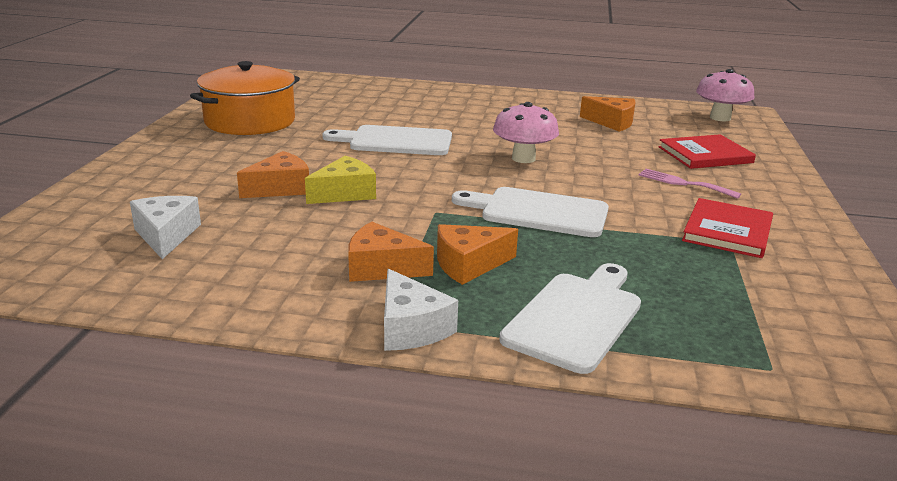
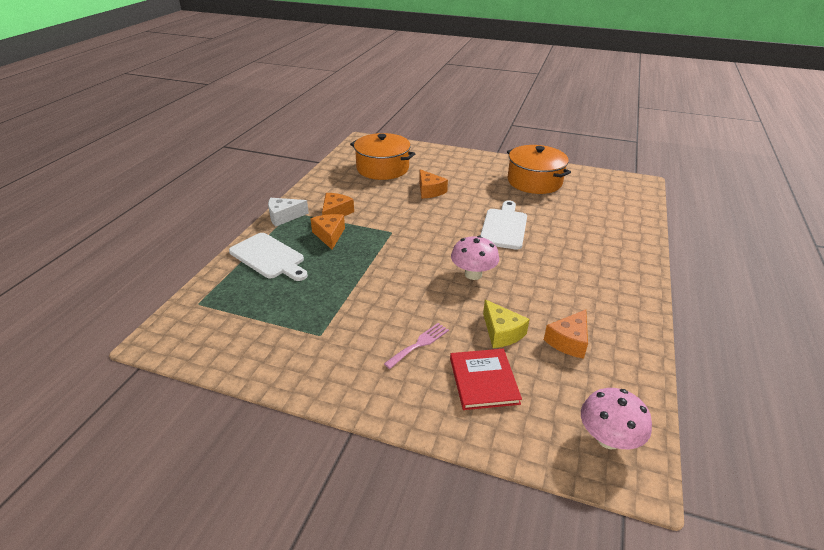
camera: 100 degrees right, 10 degrees up
(166, 235) = (382, 168): white cheese -> orange pot
(345, 193) = (421, 207): yellow cheese -> yellow cheese (501, 332)
(538, 212) = (383, 266): white cutting board -> none
(727, 231) = (334, 339): red book -> none

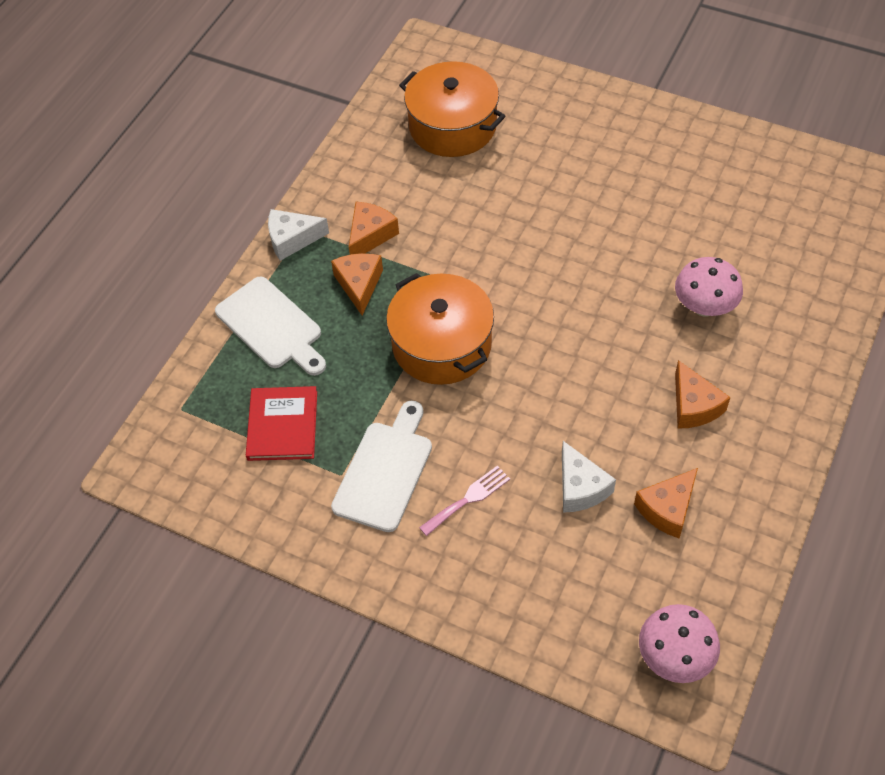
camera: 10 degrees right, 20 degrees up
(429, 191) = (523, 188): orange cheese -> orange cheese (694, 406)
(473, 274) = (561, 378): pink mushroom -> pink mushroom (704, 306)
(483, 380) = (542, 562): red book -> red book (282, 425)
(501, 332) = (580, 487): yellow cheese -> white cheese
(504, 227) = (627, 281): white cutting board -> white cutting board (385, 471)
(534, 181) = (702, 172): orange pot -> orange pot (442, 344)

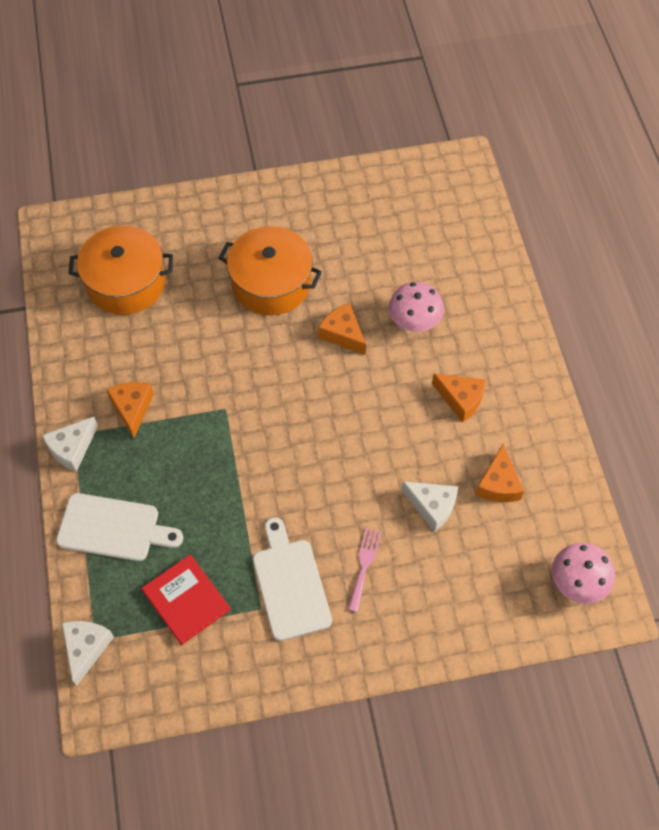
camera: 40 degrees left, 5 degrees up
(168, 411) = (86, 648): none -> white cheese
(359, 285) = (155, 453): orange cheese -> orange cheese (343, 334)
(442, 344) = (255, 462): orange pot -> orange pot (271, 283)

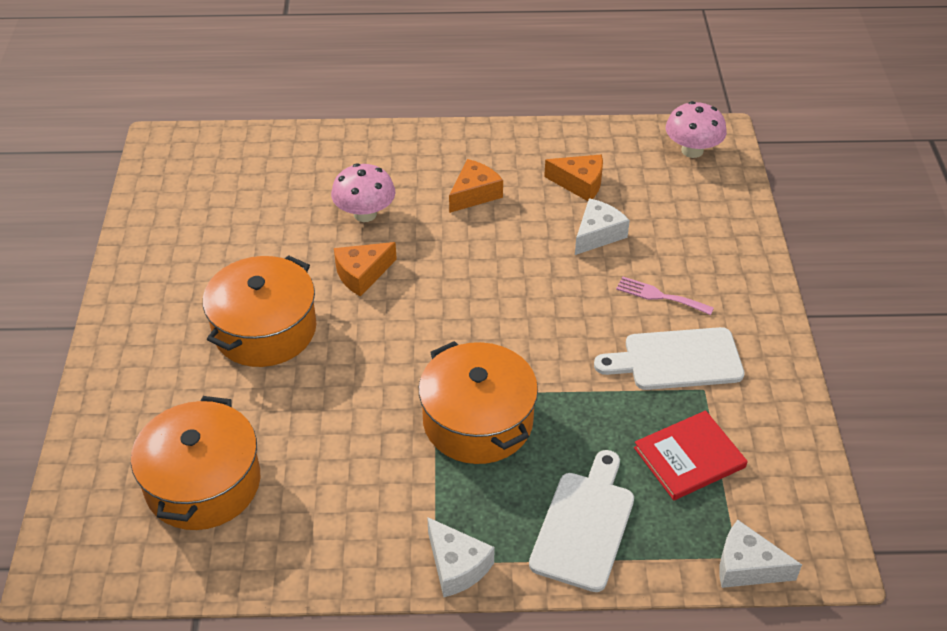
camera: 80 degrees left, 15 degrees down
(132, 408) = (411, 491): orange cheese -> none
(202, 442) = (478, 421): none -> orange pot

